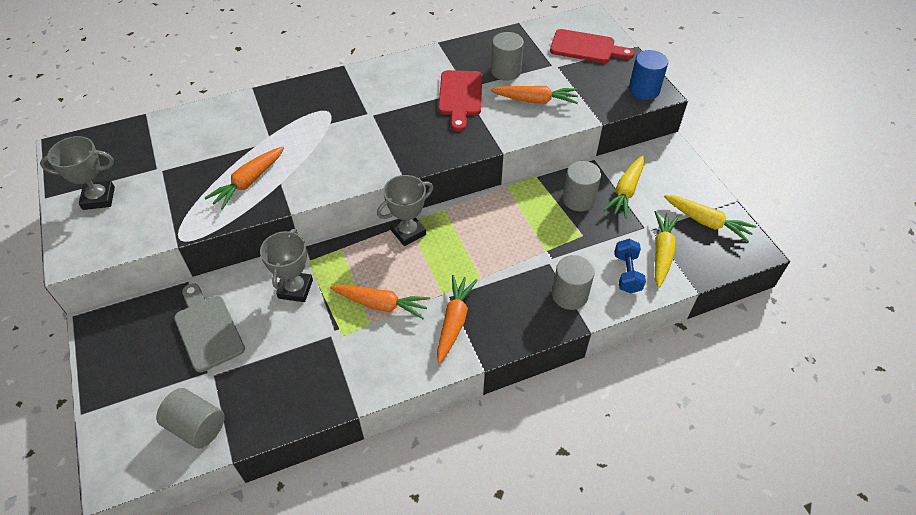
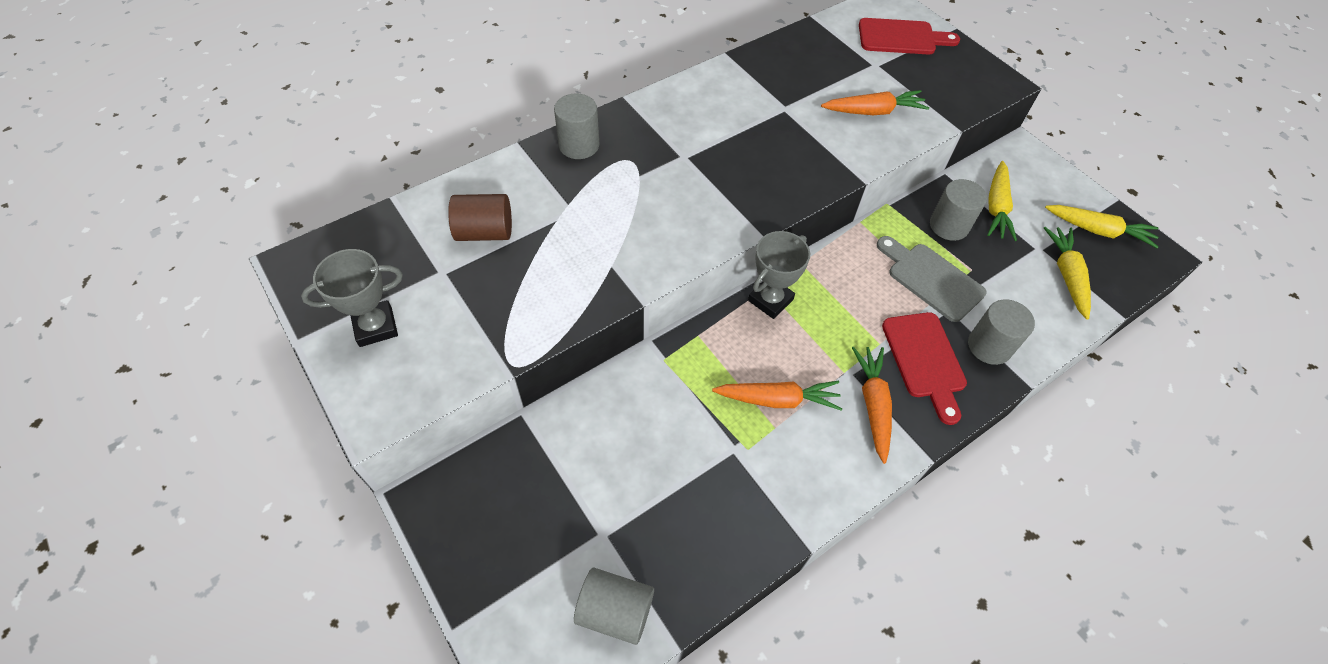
camera: 15 degrees left, 5 degrees up
(201, 146) = (485, 232): none -> brown cylinder
(207, 329) = (574, 476): grey cutting board -> grey cutting board (931, 279)
(248, 182) = (570, 271): orange carrot -> none
(295, 289) = (664, 399): grey trophy -> none
(460, 96) = (783, 118): red cutting board -> red cutting board (925, 360)
(506, 71) = (822, 79): grey cylinder -> grey cylinder (579, 145)
(627, 273) = (1040, 308): blue dumbbell -> none
(644, 90) = (989, 81): blue cylinder -> none

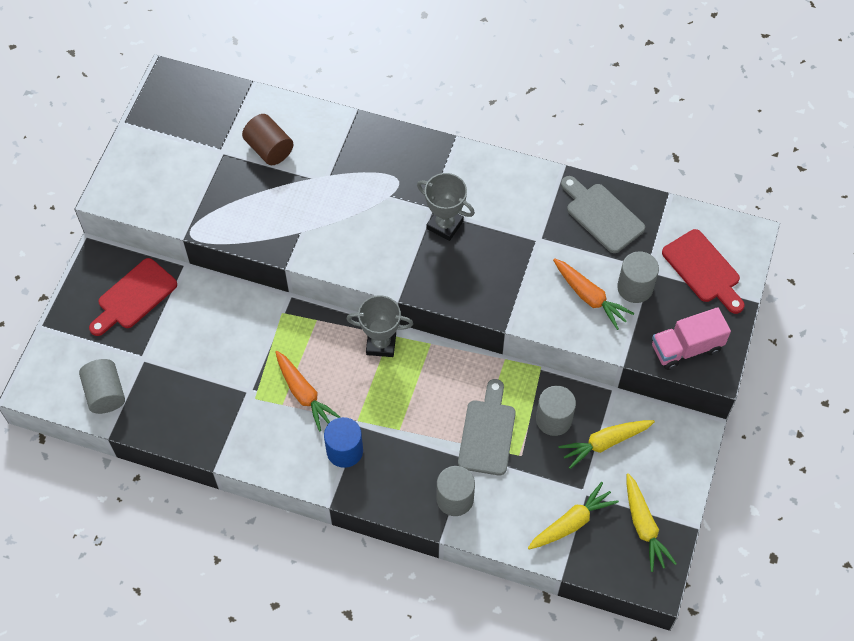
camera: 55 degrees right, 5 degrees up
(375, 327) = (160, 150): grey trophy -> grey trophy (445, 225)
(579, 145) = (386, 144): grey cylinder -> grey cylinder (635, 287)
(796, 60) = (602, 215): none -> grey cutting board
(873, 405) = (344, 451): orange carrot -> blue cylinder
(925, 360) = (408, 464): red cutting board -> red cutting board (134, 297)
(971, 86) = (686, 348): none -> pink truck

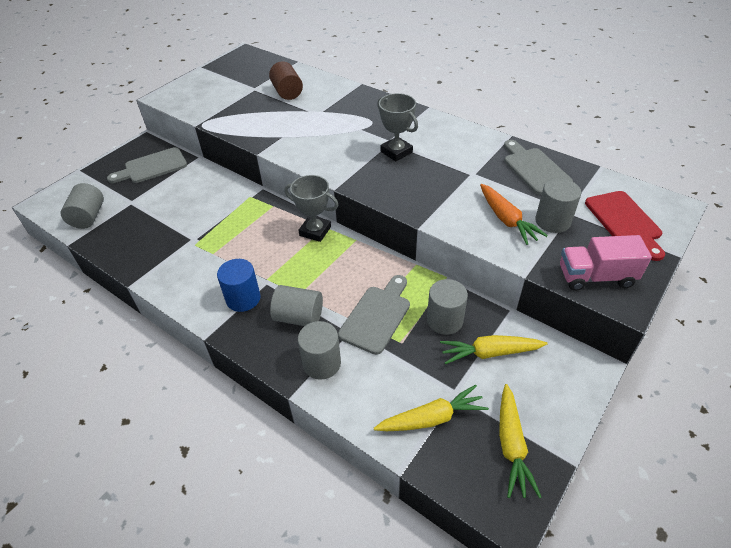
camera: 20 degrees right, 15 degrees down
(134, 297) = (152, 167): red cutting board -> grey cutting board
(304, 394) = (234, 250): orange carrot -> none
(411, 456) = (299, 317): none -> grey cylinder

